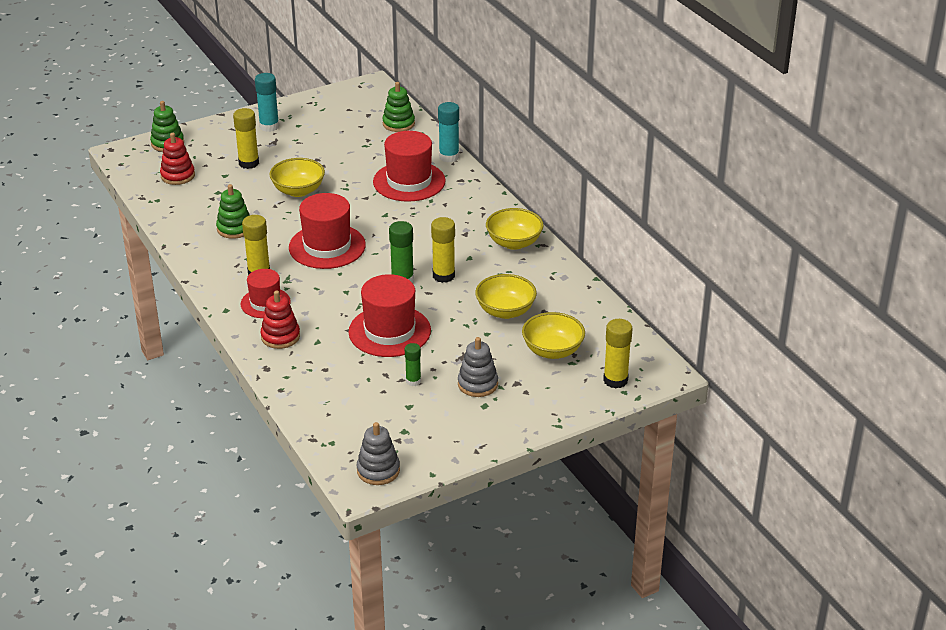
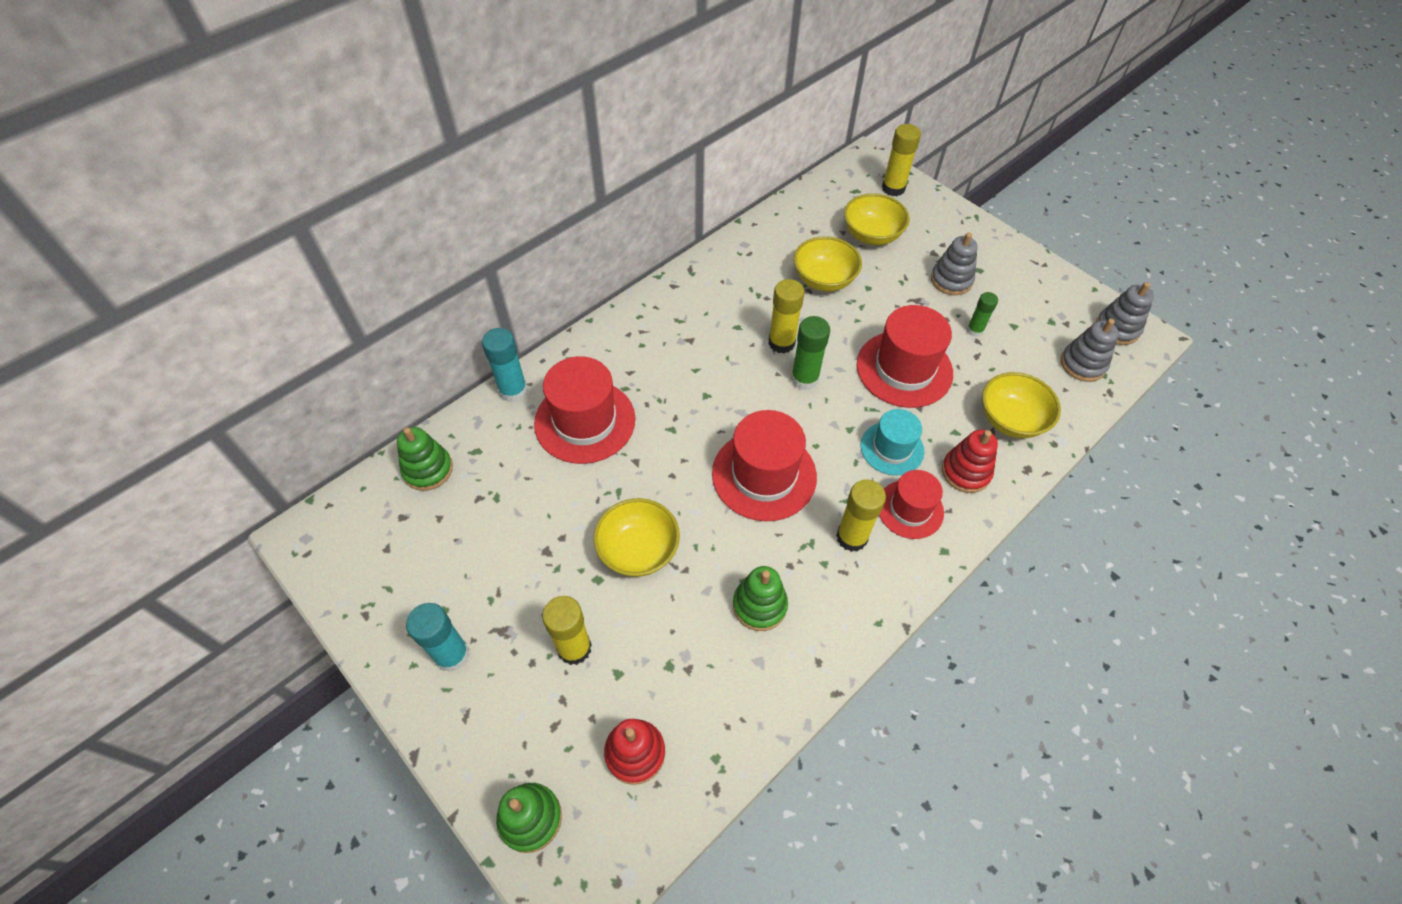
camera: 105 degrees left, 20 degrees up
(319, 307) = (892, 448): none -> turquoise hat
(349, 433) = (1082, 364): none -> grey stacking toy
(514, 243) = (694, 293): yellow bowl -> yellow bowl (1011, 420)

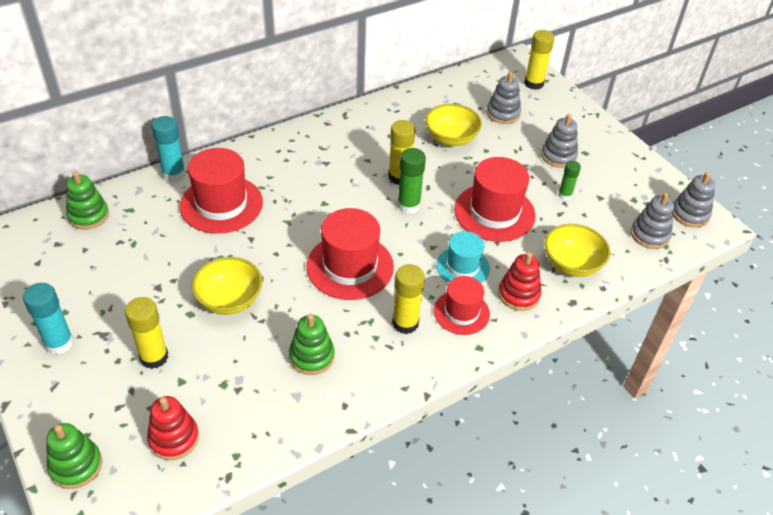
camera: 10 degrees right, 10 degrees down
(871, 235) = (503, 113): yellow bowl -> grey stacking toy

